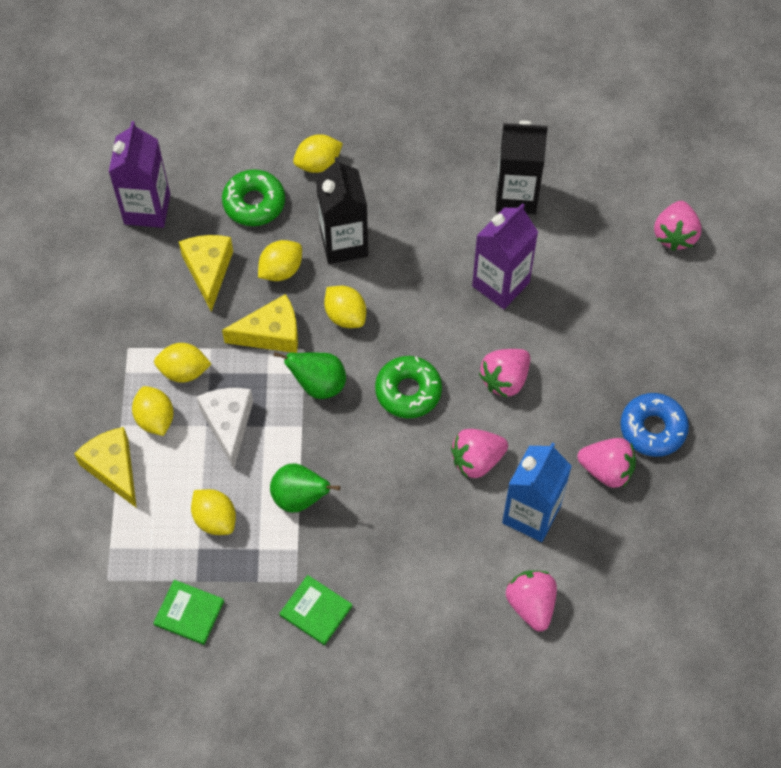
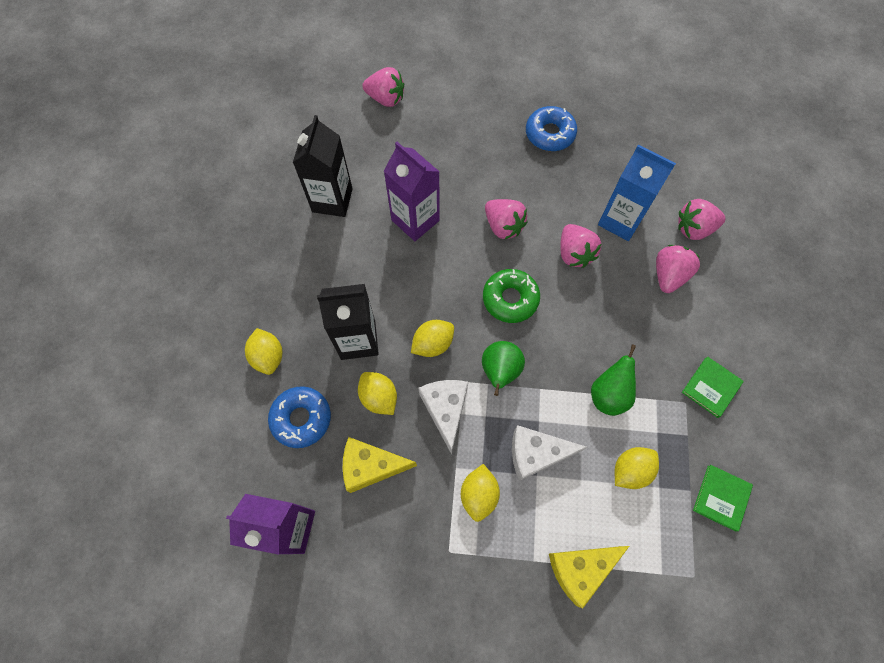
camera: 85 degrees left, 5 degrees up
(155, 419) = (528, 525): yellow lemon -> none
(254, 203) = (301, 418): green donut -> blue donut
(271, 334) = (445, 410): yellow cheese -> white cheese
(606, 470) = (583, 167): pink strawberry -> pink strawberry (668, 275)

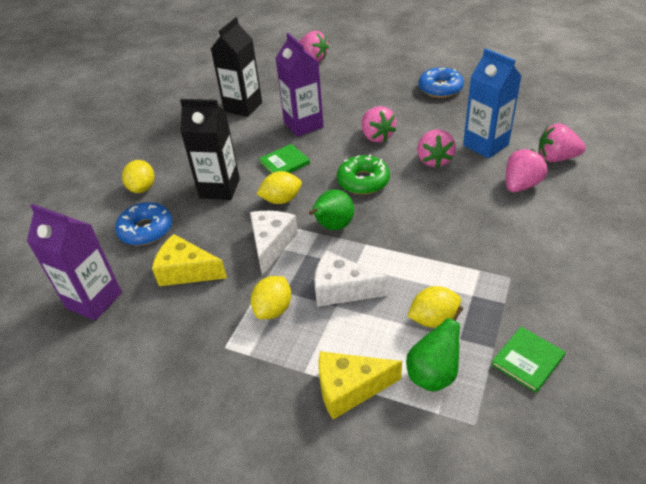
camera: 20 degrees right, 25 degrees down
(379, 397) = (217, 227): yellow lemon -> none
(608, 394) = (431, 258): green pear -> green pear (433, 374)
(711, 387) = (541, 270): green book -> green book (284, 163)

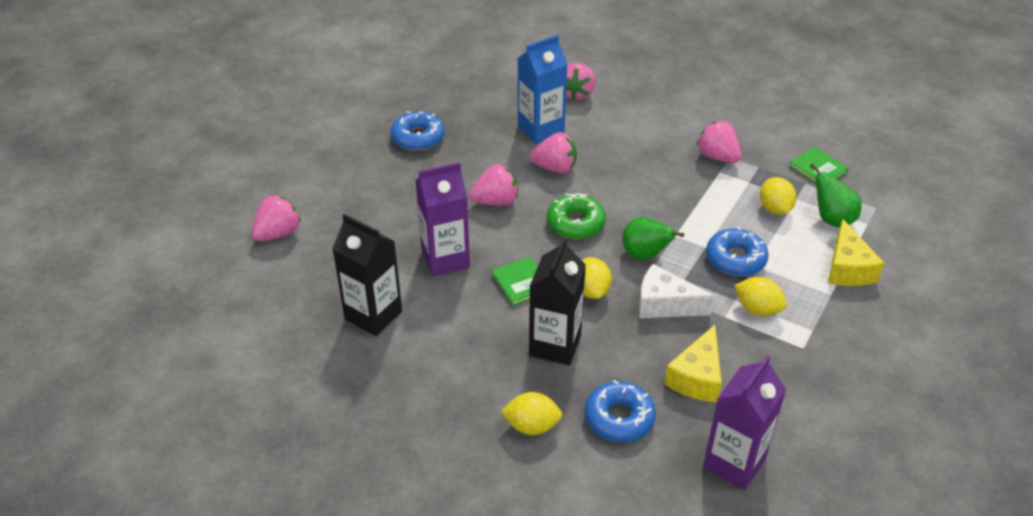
camera: 85 degrees left, 0 degrees up
(342, 289) = (735, 259): white cheese -> blue donut
(521, 185) = (611, 123): pink strawberry -> pink strawberry (717, 157)

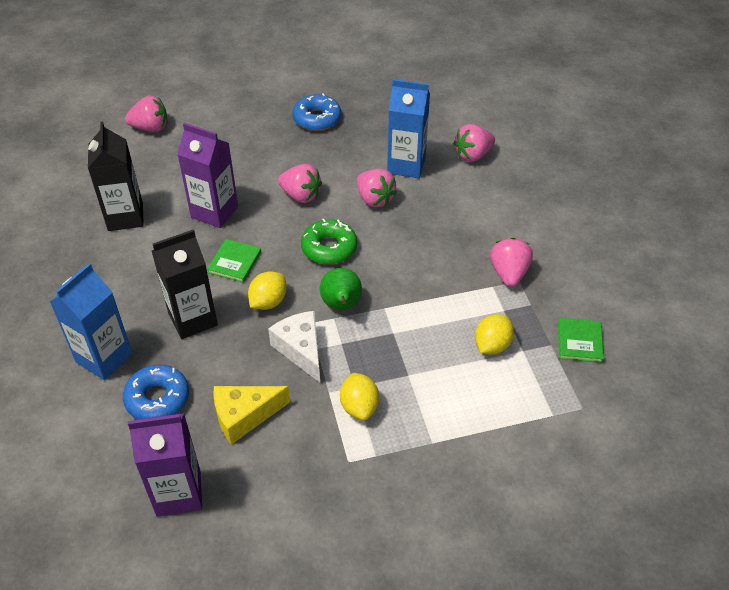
camera: 45 degrees right, 5 degrees up
(532, 426) = (104, 358): yellow lemon -> blue carton
(735, 259) = (401, 358): blue donut -> none
(832, 219) = (527, 388): green pear -> none
(847, 268) = (478, 435): yellow cheese -> none

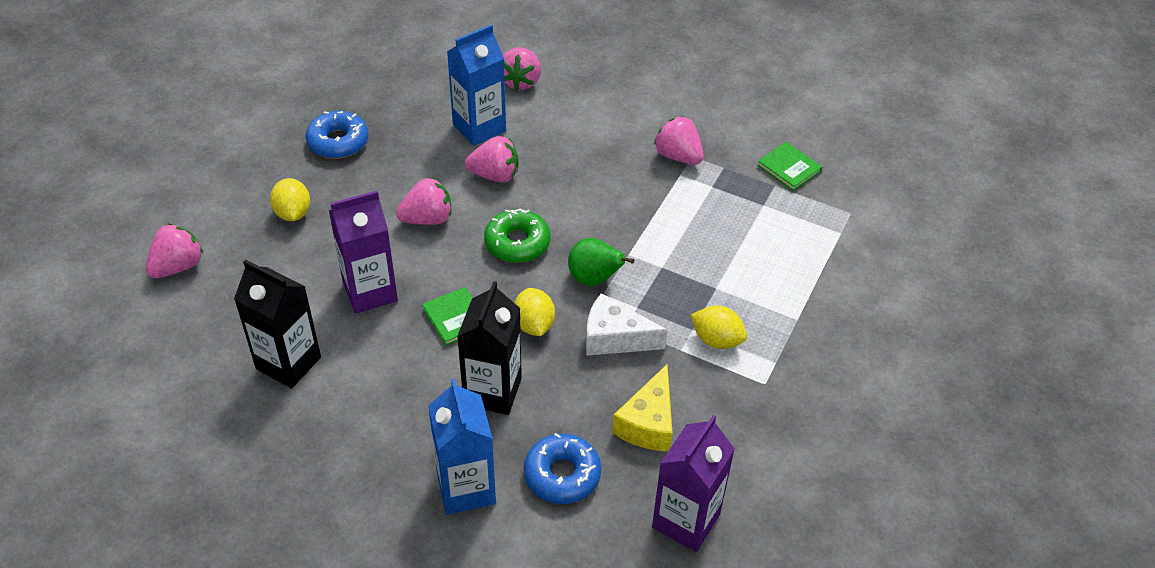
camera: 50 degrees left, 0 degrees up
(492, 345) = (739, 218): yellow lemon -> yellow lemon (293, 213)

